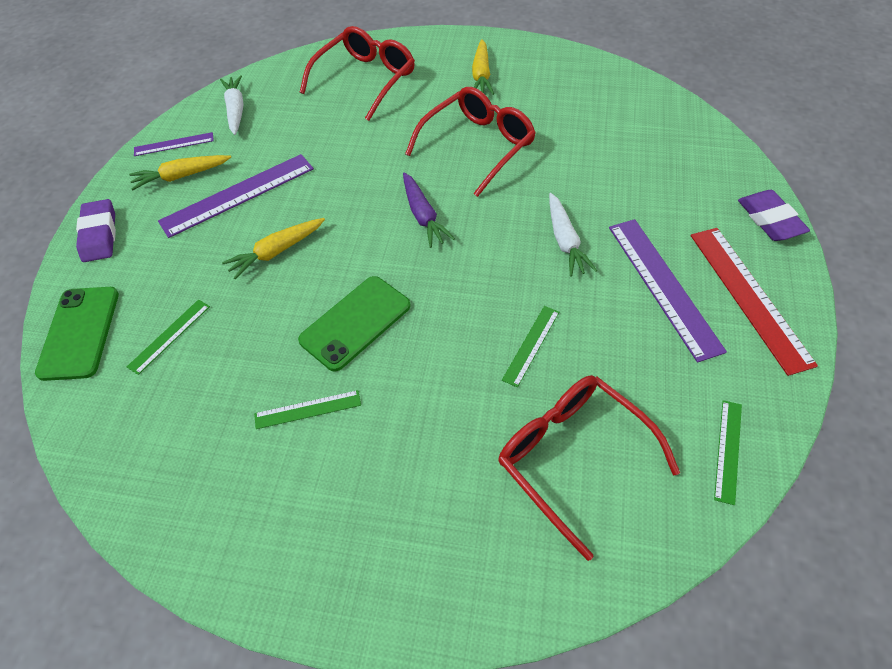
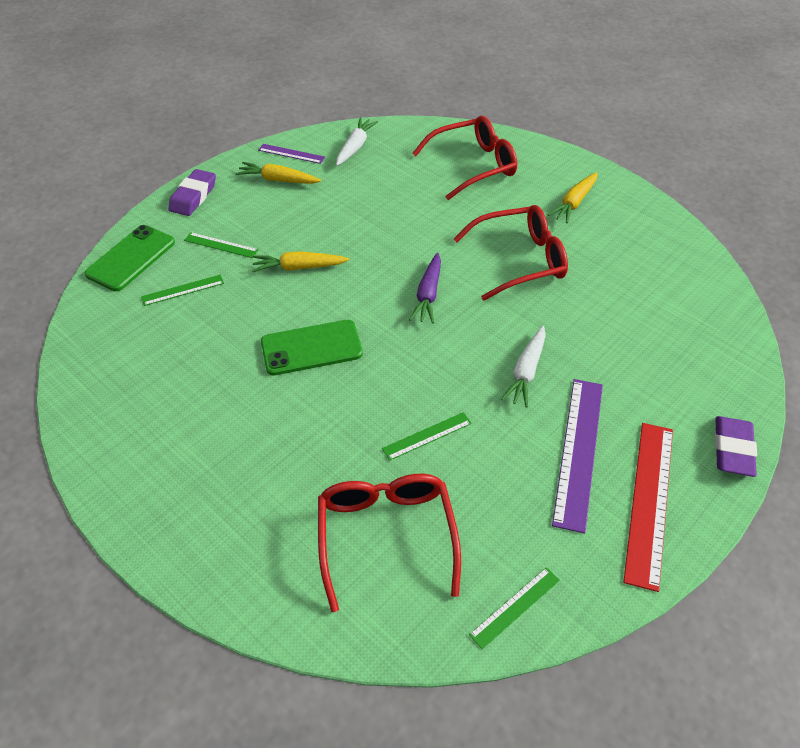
camera: 30 degrees right, 5 degrees down
(238, 195) = (306, 212): purple ruler -> none
(308, 409) = (230, 390): green ruler -> green ruler (221, 245)

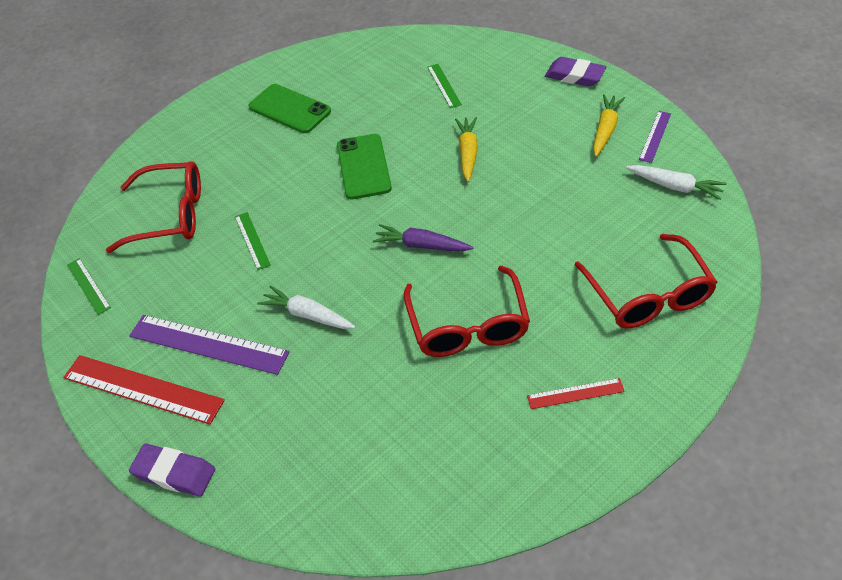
camera: 100 degrees right, 0 degrees up
(131, 258) = (486, 51): green phone -> green phone (289, 109)
(221, 245) = (502, 101): green ruler -> none
(574, 203) = (575, 394): yellow carrot -> red ruler

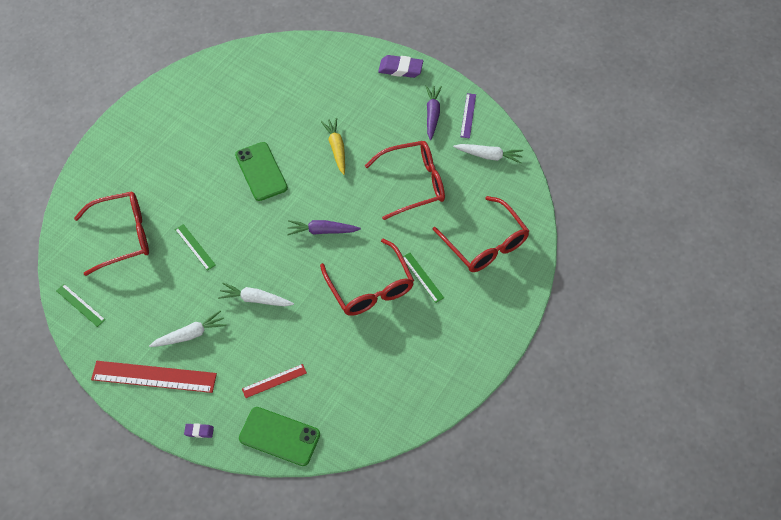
camera: 20 degrees left, 10 degrees up
(174, 473) = (199, 431): purple eraser -> purple eraser, size x0.52
(208, 344) = (190, 334): purple ruler -> white carrot
(289, 109) = (187, 127): green phone -> green phone (279, 436)
(444, 85) = (303, 90): green ruler -> green ruler (422, 277)
(561, 206) = (413, 183): none -> red glasses
(575, 394) = (452, 324): red ruler -> red ruler (274, 381)
(605, 130) = (432, 114): yellow carrot -> purple carrot

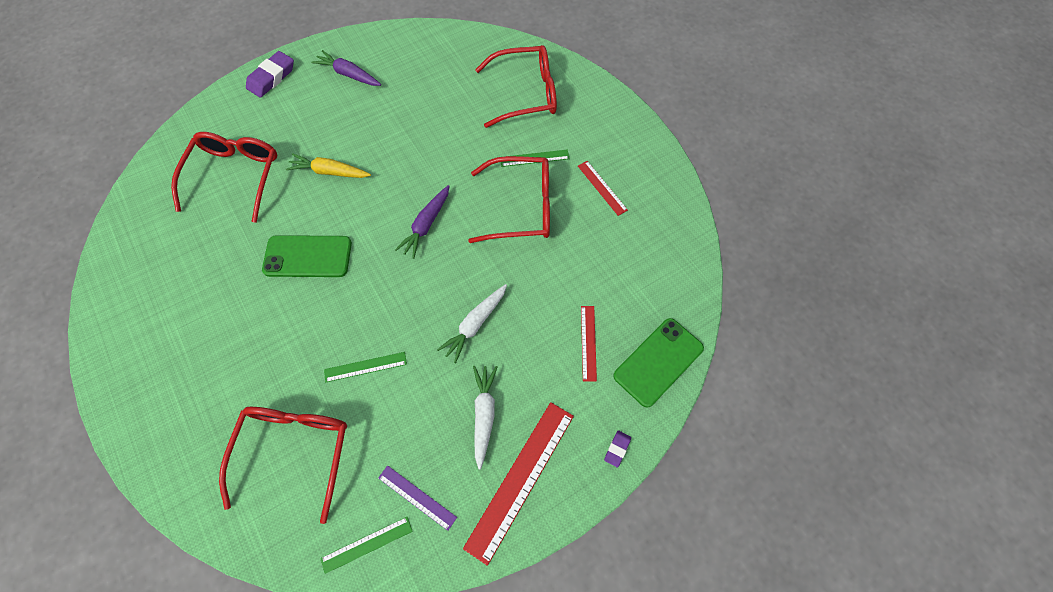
camera: 65 degrees left, 5 degrees up
(413, 183) = (420, 122): red glasses -> red glasses (235, 176)
(419, 338) = (602, 188): none -> red ruler
(468, 115) = (371, 47): purple ruler -> purple ruler (417, 497)
(489, 156) = (429, 51): white carrot -> none

